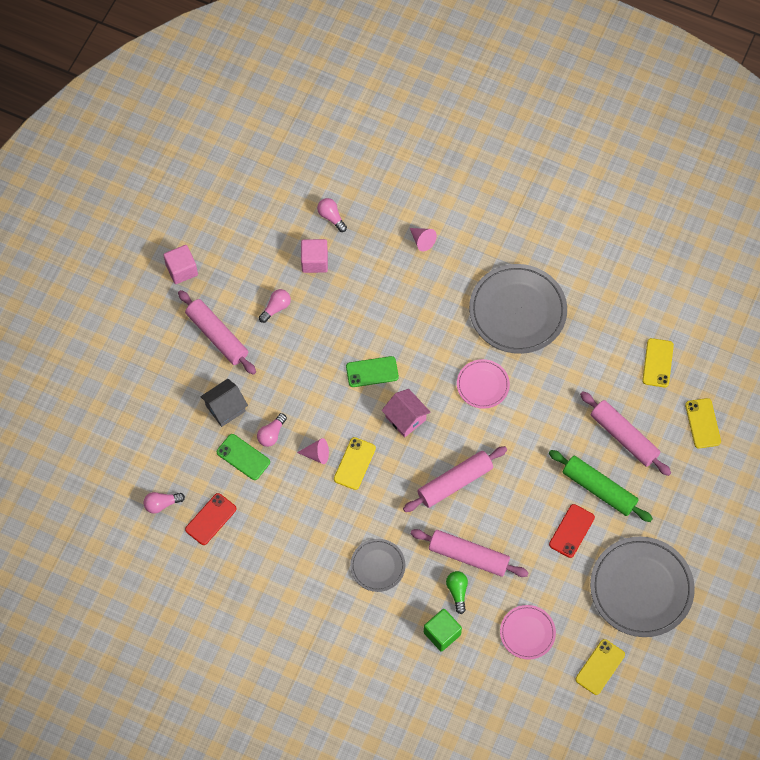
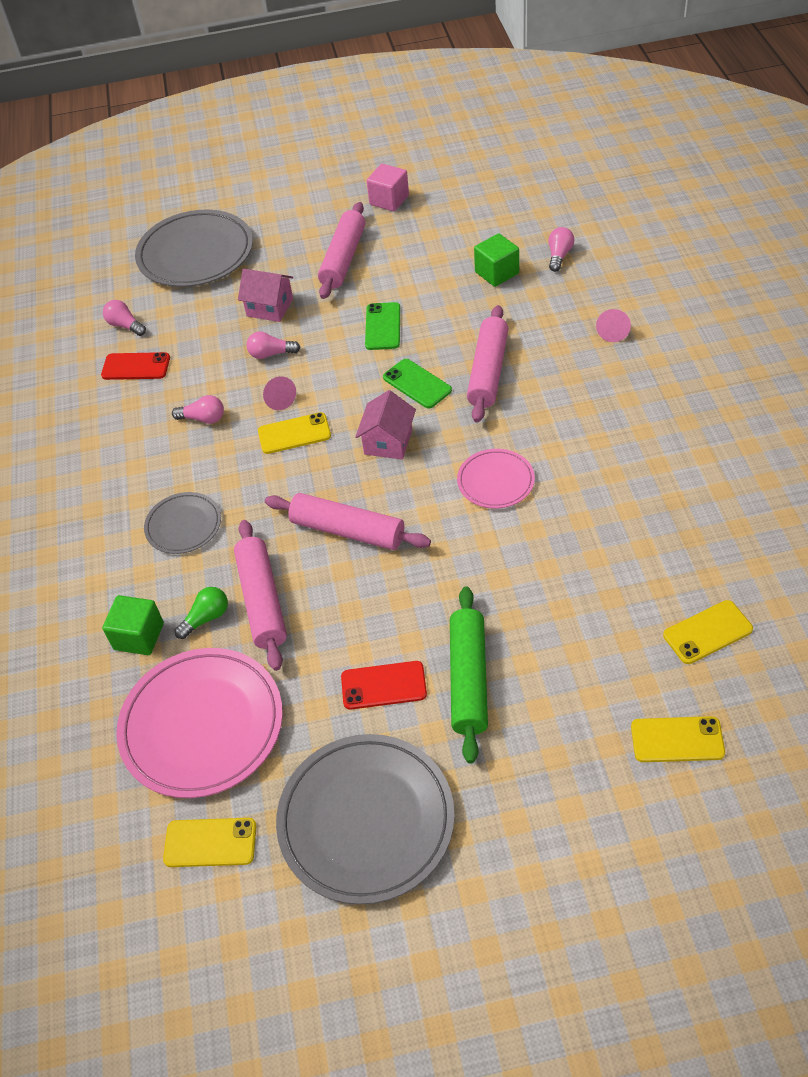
camera: 60 degrees right, 15 degrees down
(225, 408) = (270, 307): grey house -> pink house
(243, 457) = (226, 349): green phone -> green phone (383, 326)
(276, 308) = (416, 277): pink light bulb -> pink light bulb (203, 418)
(314, 261) = (497, 273): pink cube -> green cube
(517, 311) = (621, 455): grey plate -> grey plate (195, 254)
(527, 633) = (202, 725): pink plate -> pink plate, size x1.88
(624, 437) = (567, 661): pink rolling pin -> pink rolling pin (488, 371)
(702, 423) = (677, 740): yellow phone -> yellow phone turned 45 degrees clockwise

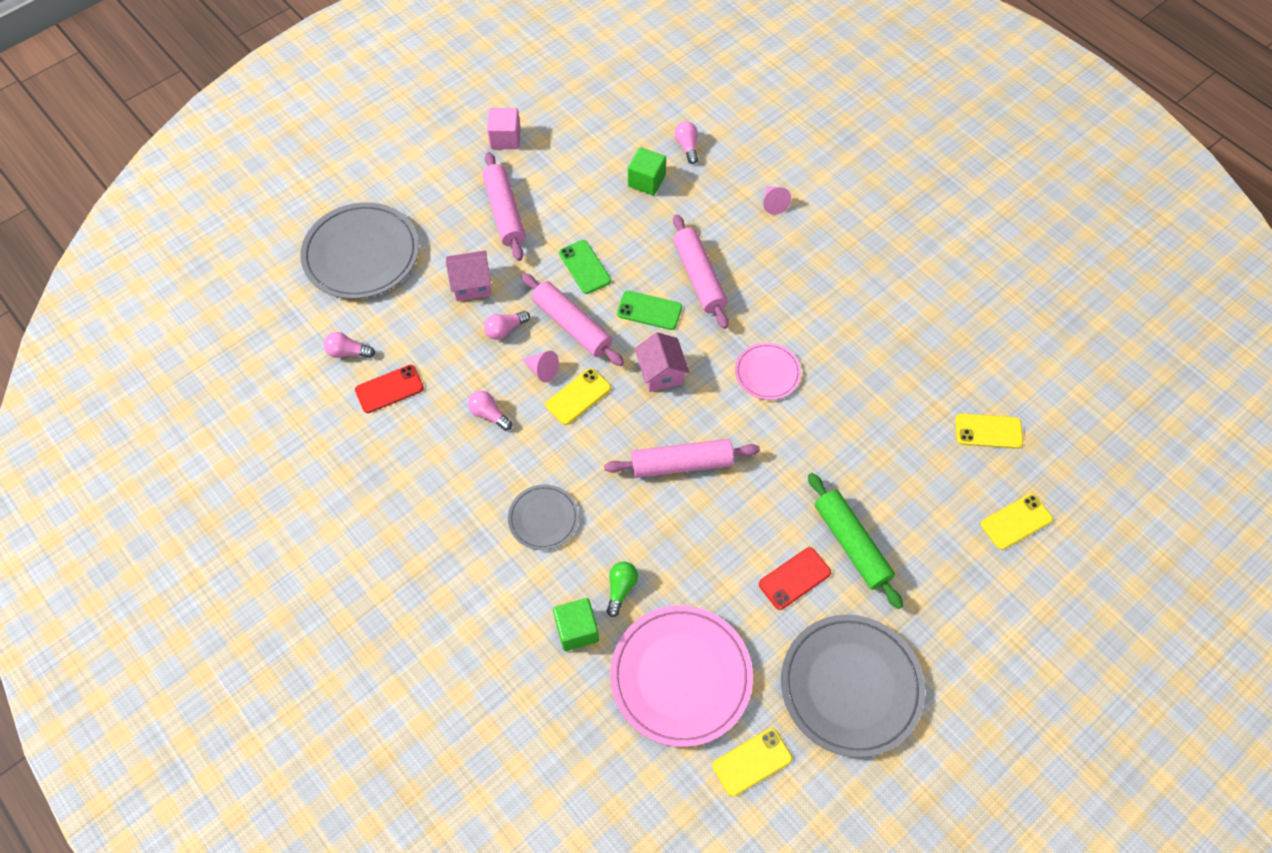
camera: 35 degrees left, 10 degrees up
(203, 418) = (489, 414): pink light bulb -> pink light bulb turned 120 degrees counterclockwise
(262, 600) = (655, 553): pink rolling pin -> pink rolling pin (572, 325)
(707, 632) = (988, 431): yellow phone -> yellow phone turned 60 degrees clockwise

